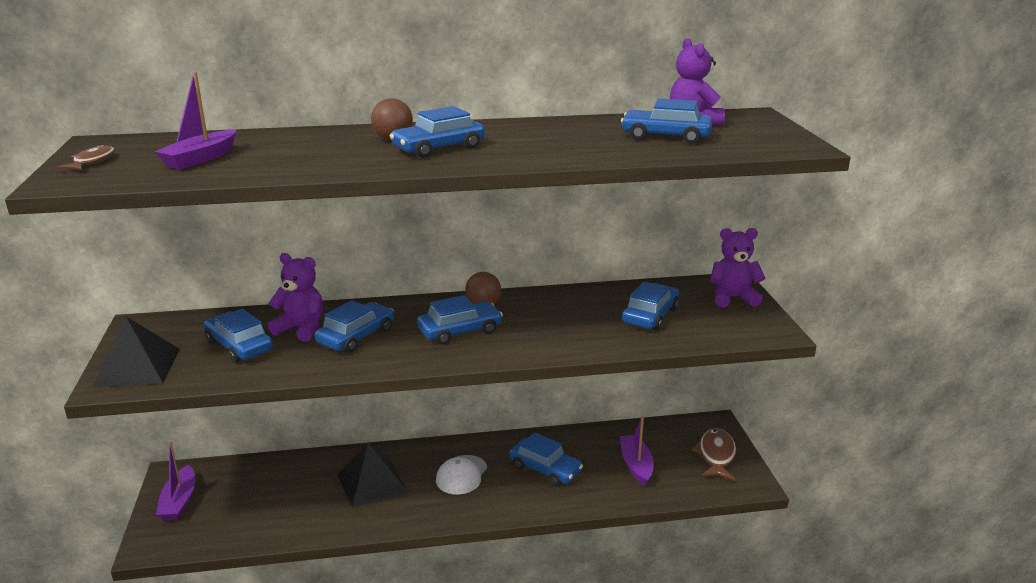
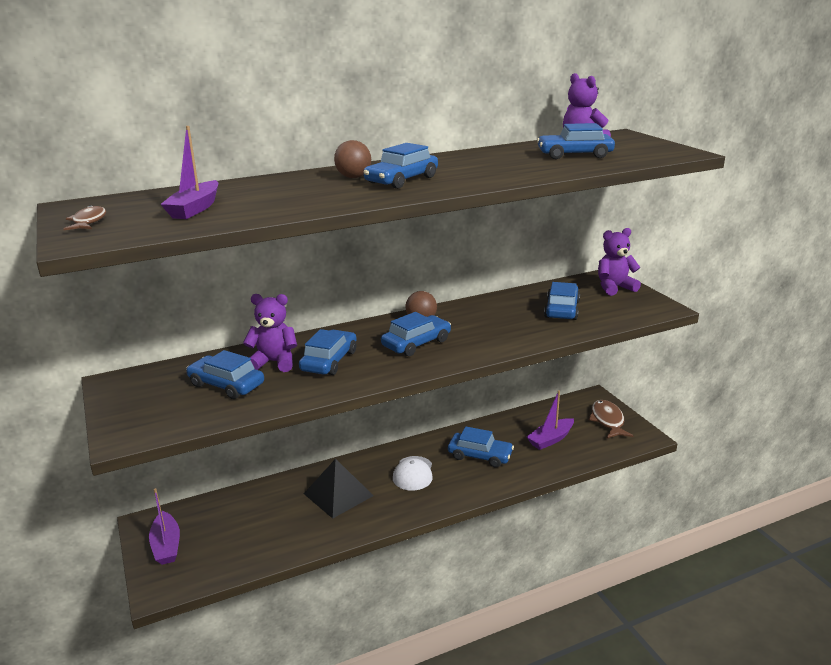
camera: 15 degrees left, 0 degrees up
(138, 367) = (140, 418): black pyramid -> none
(636, 465) = (550, 439): purple boat -> purple boat turned 105 degrees counterclockwise

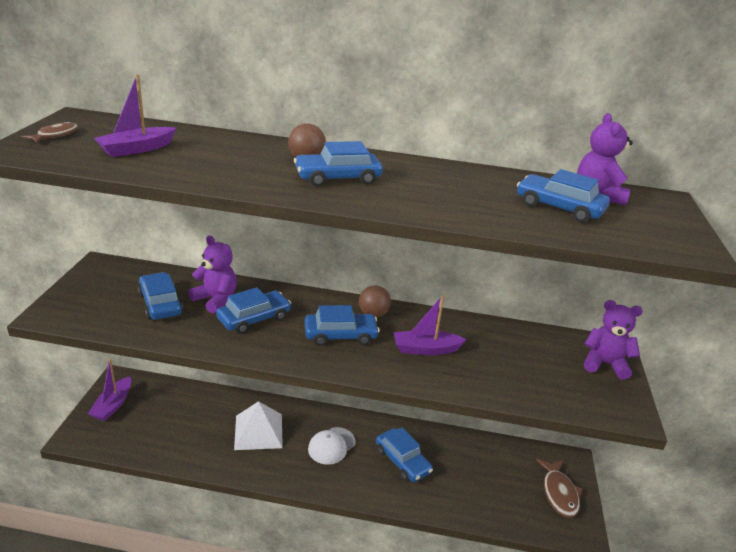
camera: 30 degrees right, 5 degrees up
(338, 494) = (258, 431): black pyramid -> white pyramid
(550, 439) = (482, 481): purple boat -> purple boat (425, 349)
(562, 309) = (516, 363): blue car -> none
(607, 421) = (559, 493): brown fish -> brown fish turned 150 degrees clockwise

